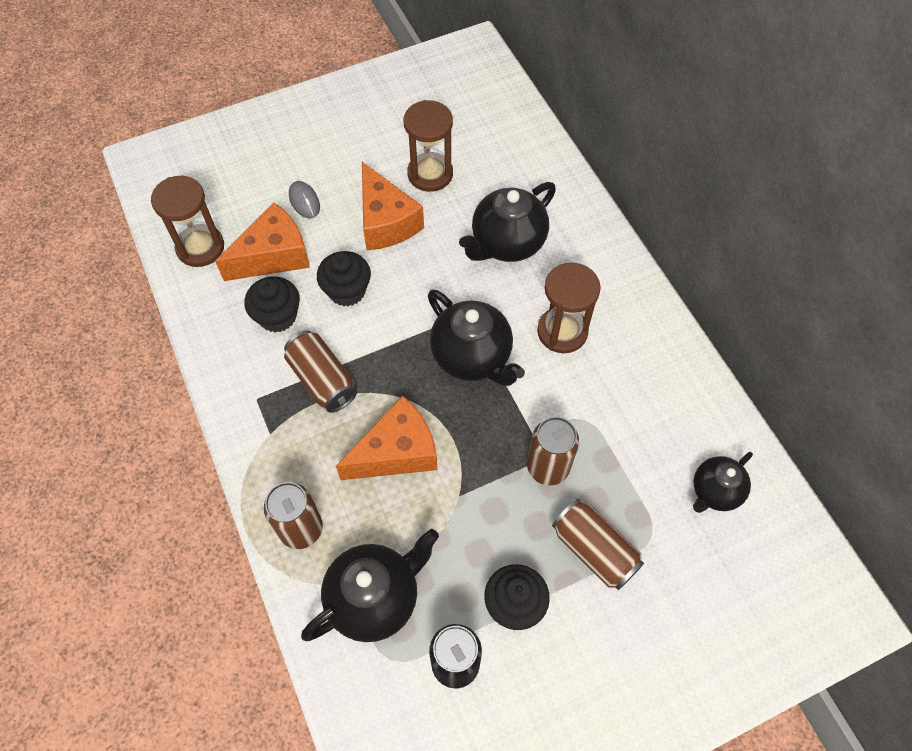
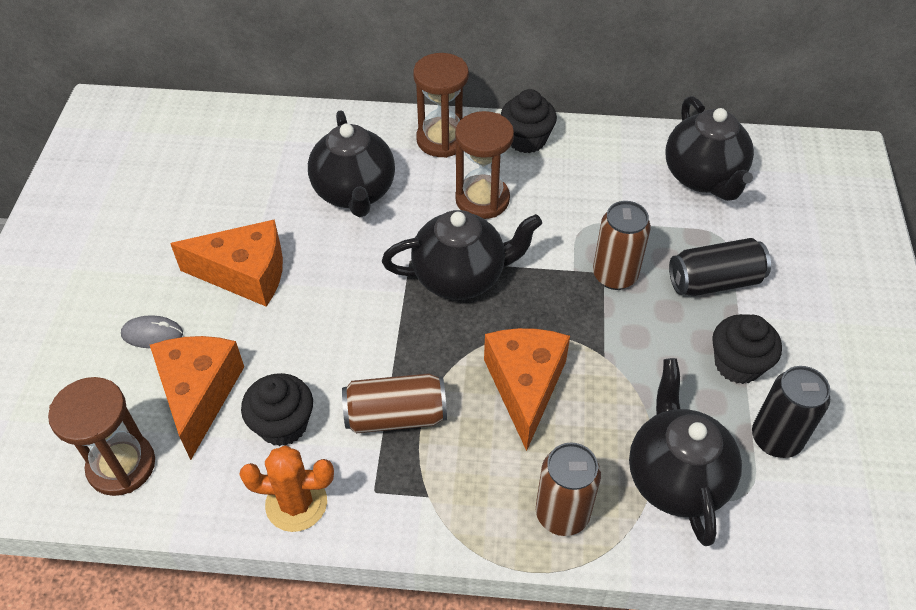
camera: 60 degrees left, 10 degrees down
(223, 358) = (296, 503): none -> orange cactus
(347, 291) = (302, 346): black cupcake -> black cupcake (526, 140)
(430, 174) = (220, 212): brown hourglass -> brown hourglass (442, 140)
(594, 550) = (714, 281): brown can -> black can
(714, 491) = (703, 177): black teapot -> black teapot, size x1.61

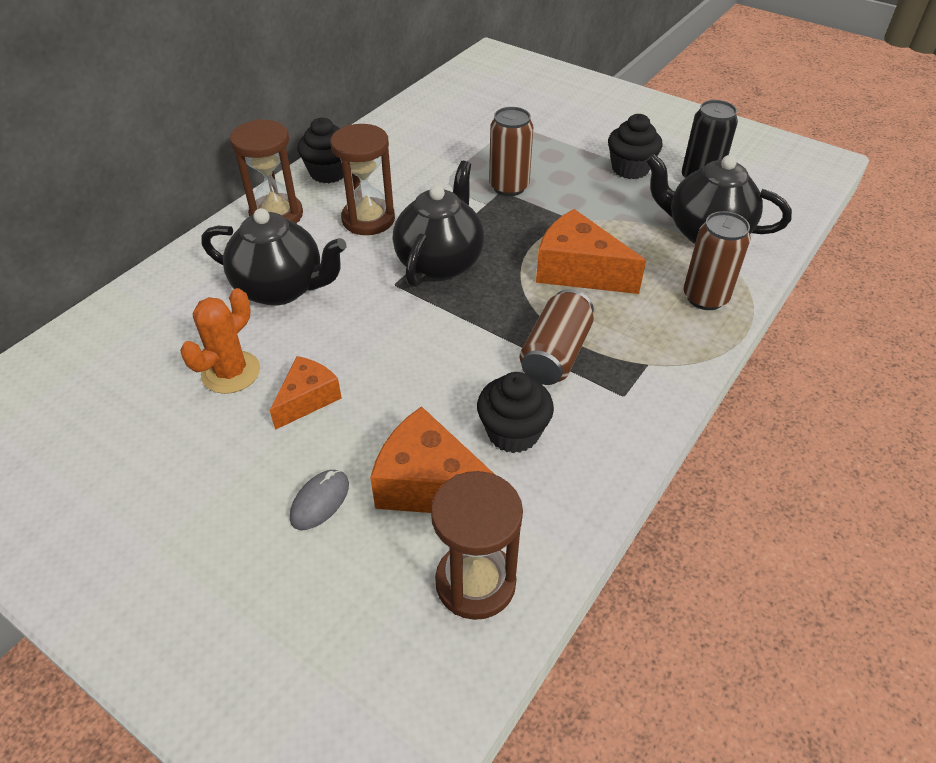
camera: 60 degrees left, 5 degrees down
(245, 274) = (307, 399): orange cheese -> orange cheese, size x0.61
(296, 503) = (606, 452): orange cactus -> orange cactus (231, 372)
(703, 177) = (455, 113): black teapot -> none
(714, 281) = (552, 148): black can -> none

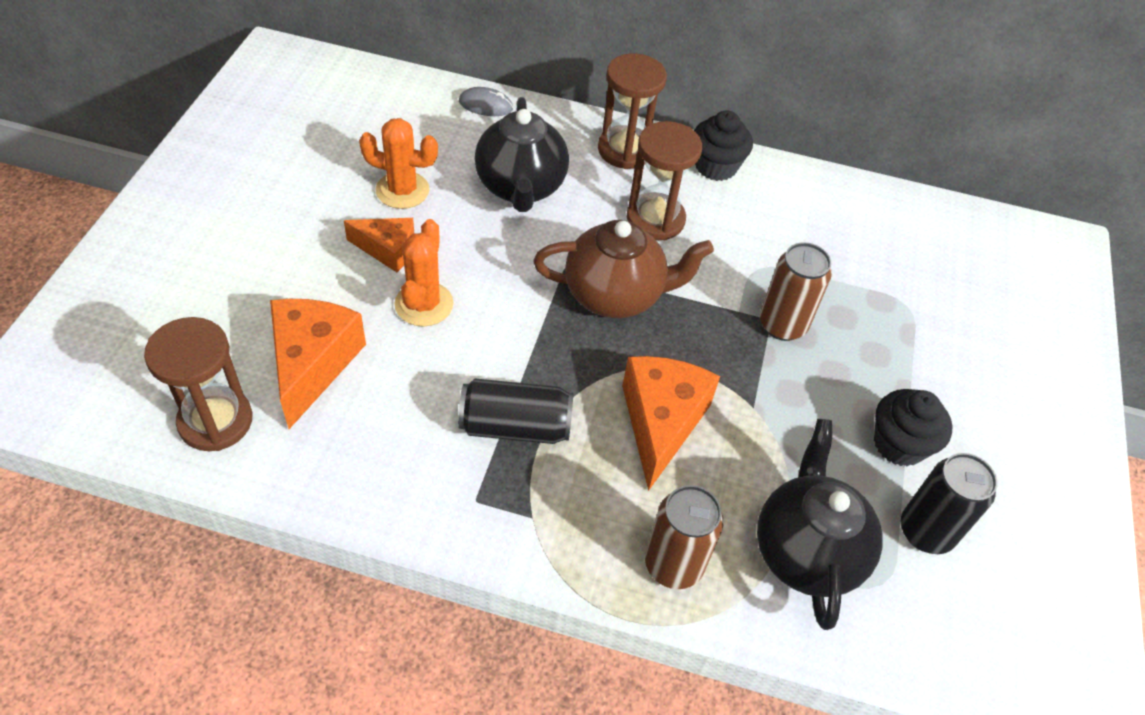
camera: 65 degrees right, 5 degrees up
(320, 501) = (277, 293): grey mouse -> grey mouse (485, 105)
(392, 386) = (424, 304): none -> orange cactus
(440, 262) = (615, 295): black teapot -> brown teapot
(513, 432) = (393, 412): black cupcake -> none
(555, 354) = (515, 426): brown can -> black can

